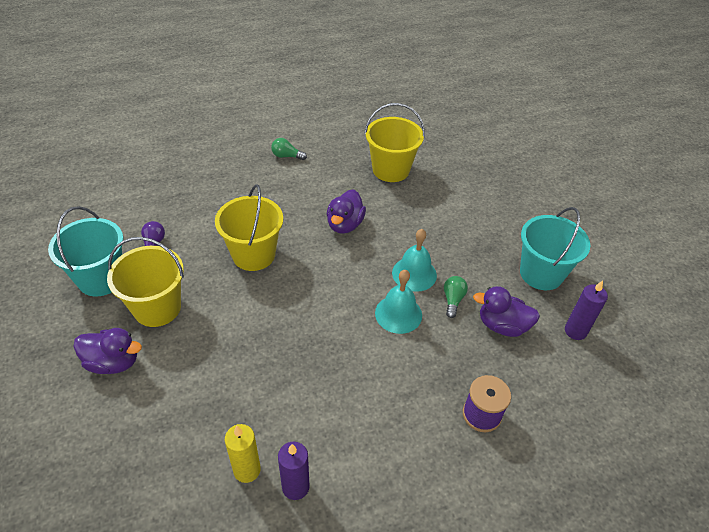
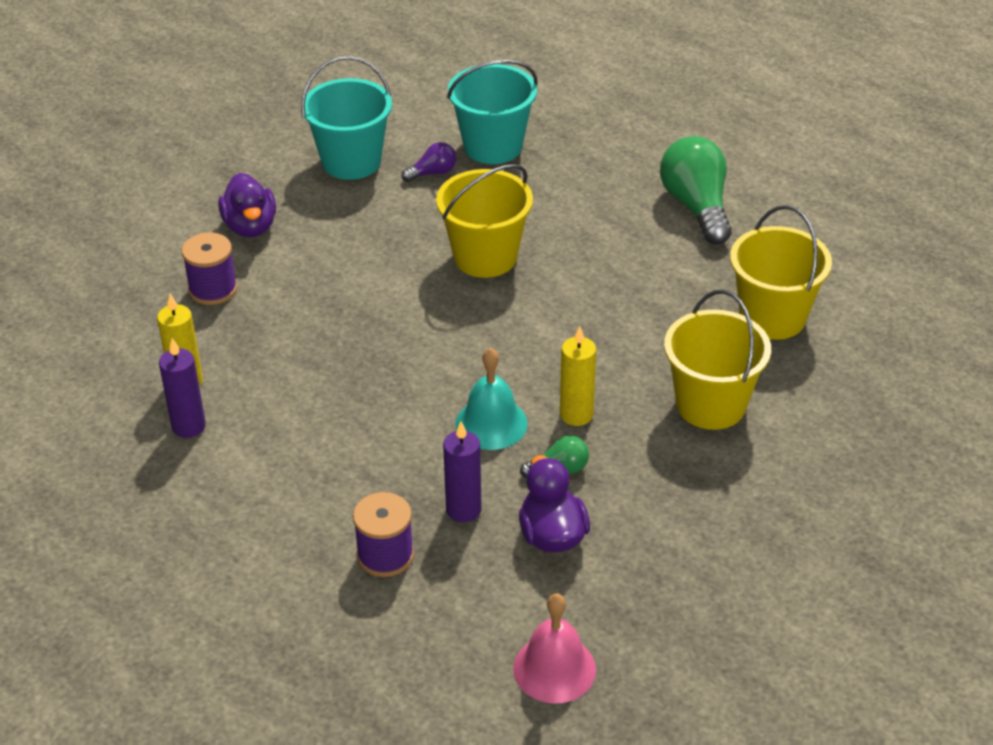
camera: 65 degrees right, 5 degrees down
(157, 308) = (343, 221): yellow bucket -> yellow bucket (710, 405)
(160, 413) = (213, 289): none -> purple spool
(286, 156) = (696, 207): green light bulb -> green light bulb, size x2.05
(345, 224) = (611, 314): purple duck -> none
(414, 274) = (576, 414): turquoise bell -> yellow candle
(541, 273) = (694, 552): turquoise bucket -> turquoise bucket (493, 146)
(575, 331) = (605, 621): purple candle -> purple candle (463, 509)
(603, 369) = (554, 669): none -> pink bell

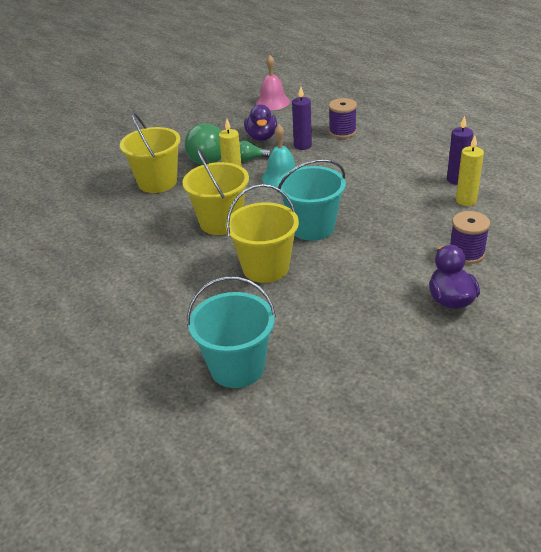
camera: 170 degrees left, 5 degrees down
(351, 161) = (370, 358): turquoise bucket -> turquoise bucket (312, 227)
(433, 173) = (296, 342): purple light bulb -> none
(696, 207) = (92, 299): green light bulb -> green light bulb (207, 156)
(772, 317) = (92, 223): yellow bucket -> yellow bucket (221, 222)

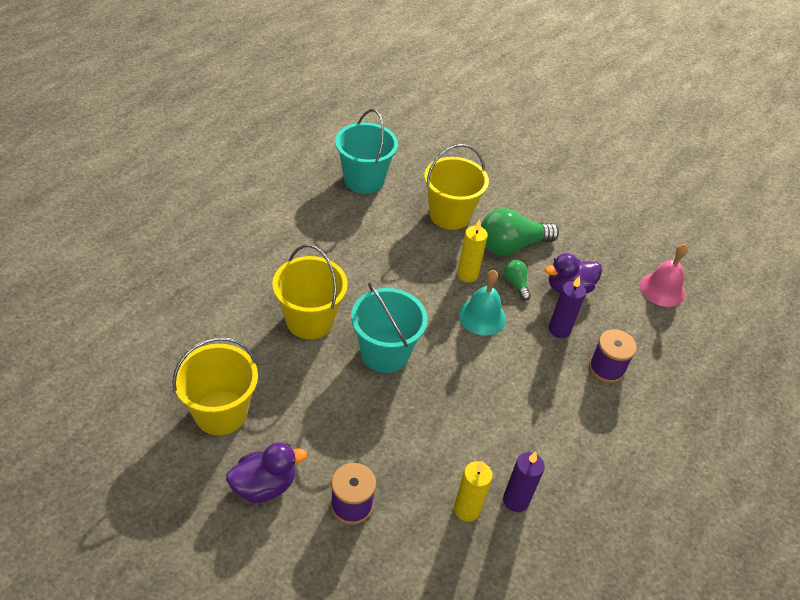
camera: 70 degrees right, 10 degrees up
(221, 222) = (384, 275): yellow bucket -> yellow bucket (221, 412)
(237, 367) = (167, 316): turquoise bucket -> turquoise bucket (364, 180)

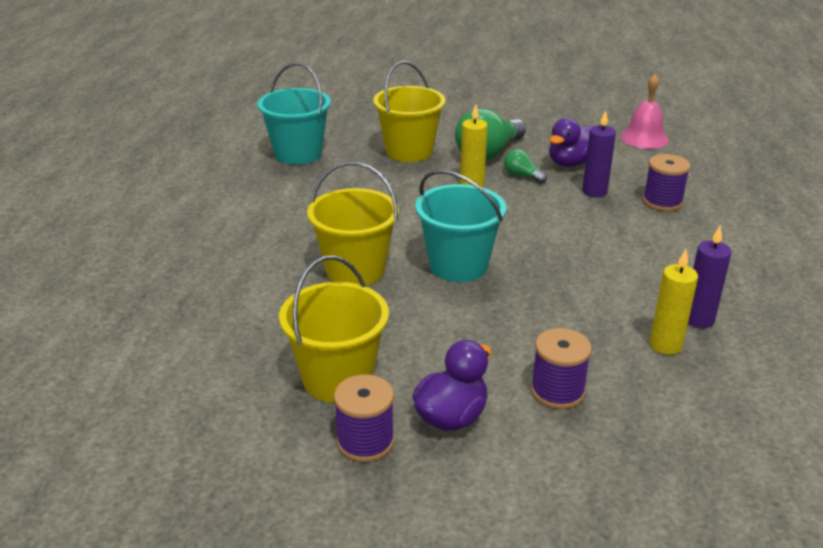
camera: 25 degrees left, 15 degrees down
(196, 474) = (365, 441): none -> purple spool
(482, 316) = (518, 207): turquoise bell -> none

